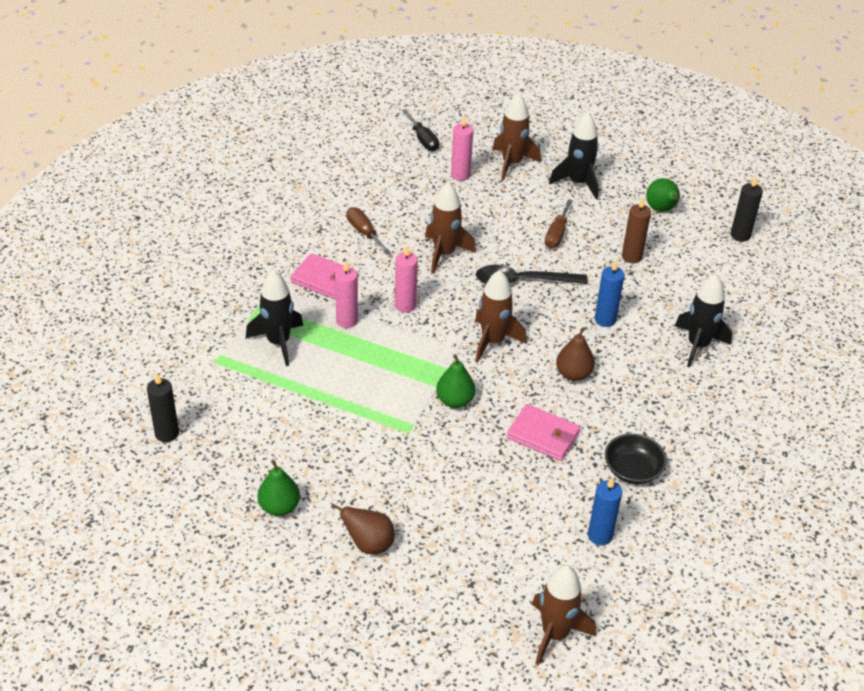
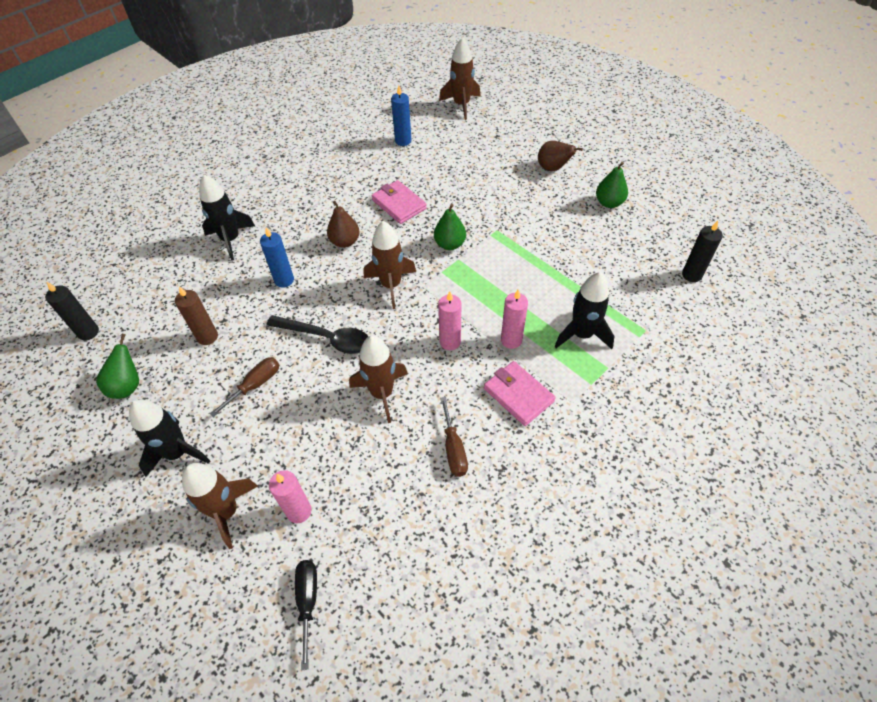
camera: 155 degrees left, 10 degrees up
(632, 469) = (354, 170): black bowl -> none

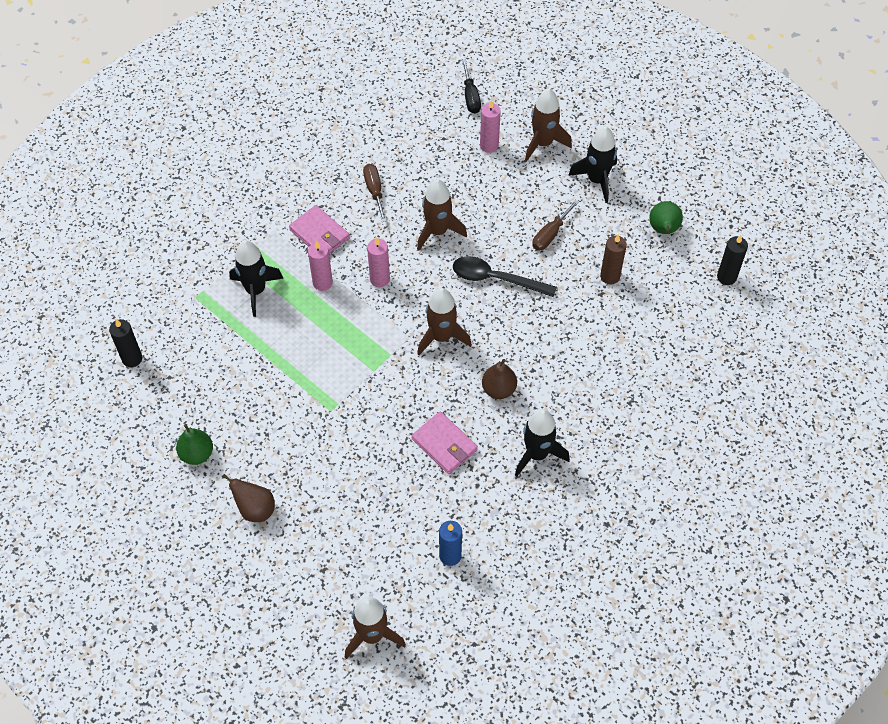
camera: 175 degrees right, 5 degrees up
(231, 240) = (627, 388): black rocket -> black rocket (537, 454)
(284, 280) = (553, 339): blue candle -> none
(450, 244) = (383, 389): green pear -> none

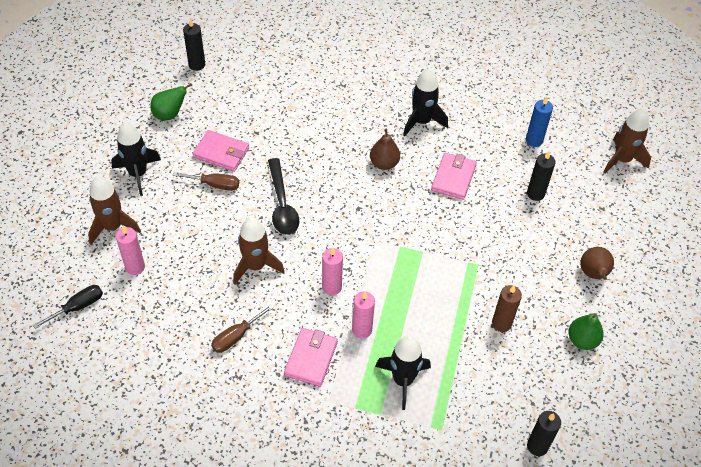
camera: 120 degrees left, 5 degrees down
(380, 513) = (535, 194): none -> black candle
(441, 337) = (361, 218): brown rocket -> none
(588, 254) = (221, 153): none -> pink wallet
(610, 276) = (236, 132): brown candle -> brown candle (501, 323)

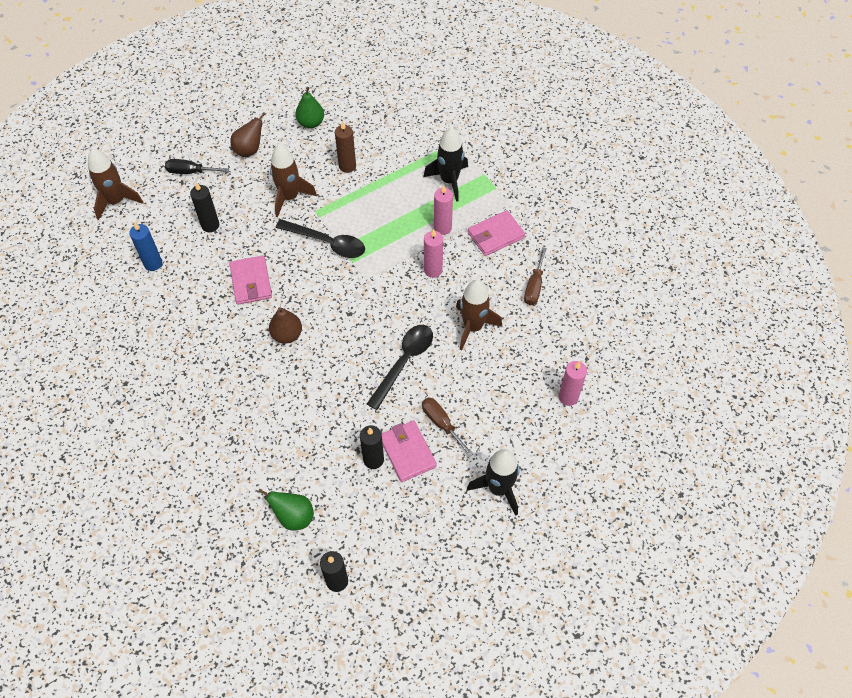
camera: 135 degrees left, 5 degrees up
(78, 307) = (638, 396): black screwdriver -> black screwdriver (190, 172)
(113, 227) = (560, 449): brown rocket -> brown rocket (289, 197)
(170, 114) = (416, 536): green pear -> green pear (294, 516)
(236, 336) = (534, 286): brown screwdriver -> brown screwdriver turned 105 degrees clockwise
(422, 121) = (212, 348): black rocket -> none
(436, 246) = (327, 243): none -> black spoon
(453, 178) = (251, 282): pink wallet -> pink wallet turned 75 degrees counterclockwise
(537, 446) = (410, 96): black candle -> black candle (373, 459)

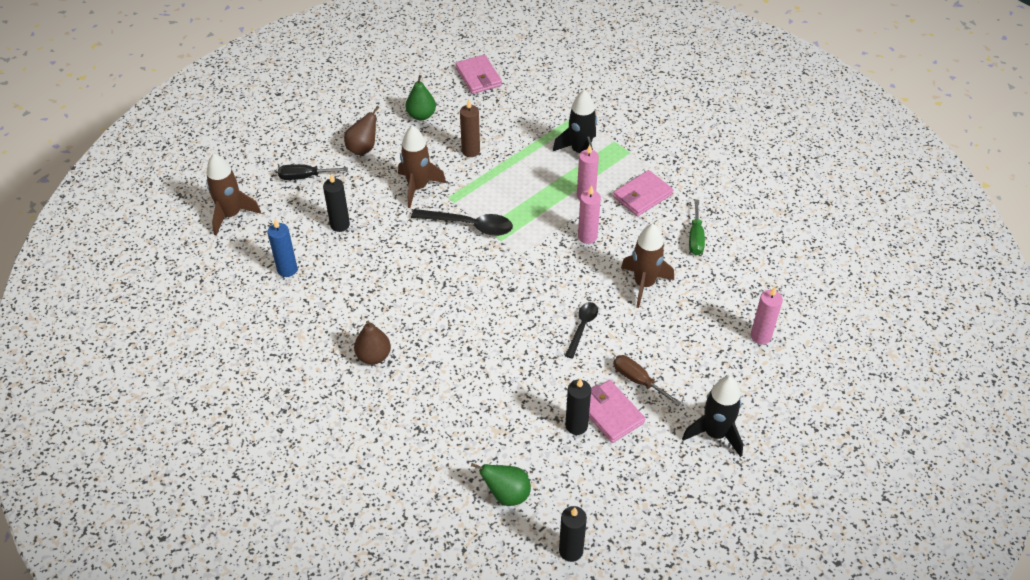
camera: 10 degrees left, 10 degrees down
(251, 282) = (398, 273): pink wallet -> pink wallet (478, 77)
(287, 335) = (451, 318): brown pear -> brown pear (373, 356)
(404, 362) = (582, 327): black spoon -> black spoon, size x0.63
(534, 286) = (695, 238): brown screwdriver -> green screwdriver

